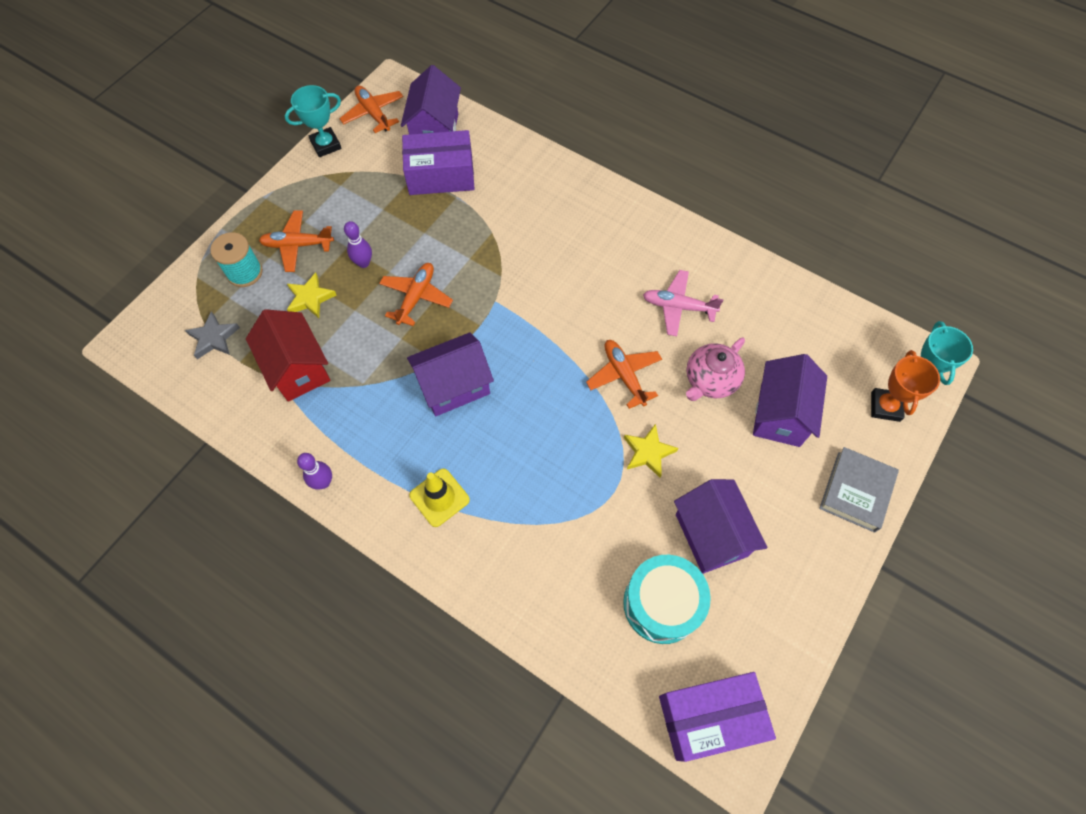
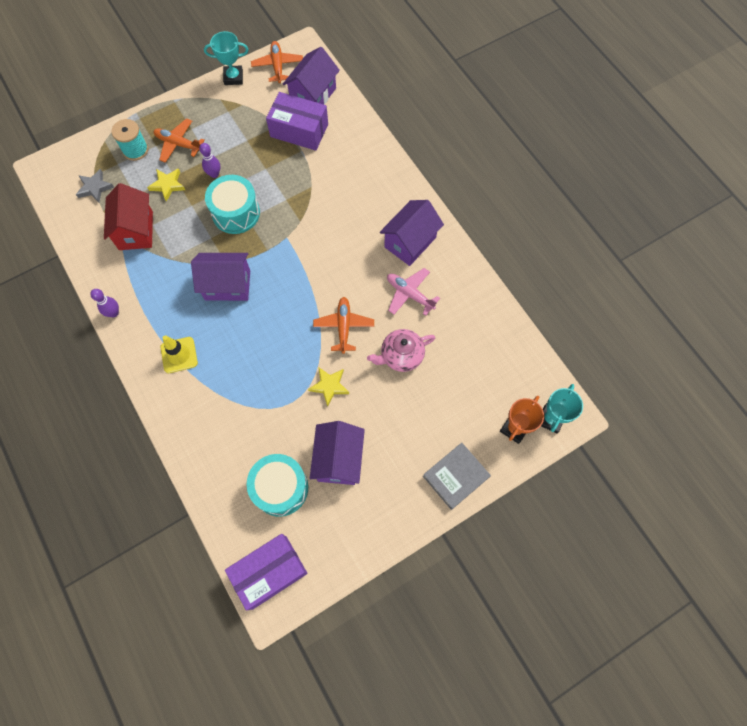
camera: 25 degrees right, 5 degrees up
(416, 297) = (236, 213): orange plane -> turquoise drum
(709, 717) = (269, 572): purple box -> purple box turned 45 degrees counterclockwise
(780, 414) = (435, 401): purple house -> purple house (410, 242)

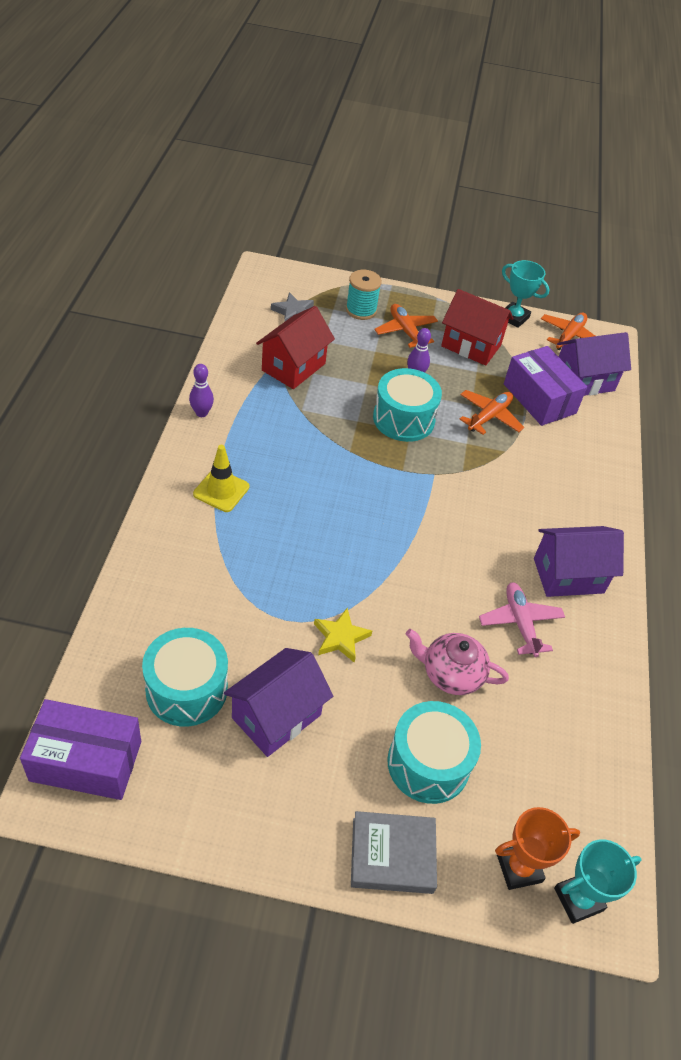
camera: 35 degrees right, 20 degrees down
(167, 185) = (361, 354): yellow star -> none
(227, 122) = (471, 345): none -> red house
(227, 285) = (331, 470): purple house -> none
(344, 326) = (414, 595): orange plane -> orange plane (489, 417)
(432, 415) = (428, 763): none -> turquoise drum

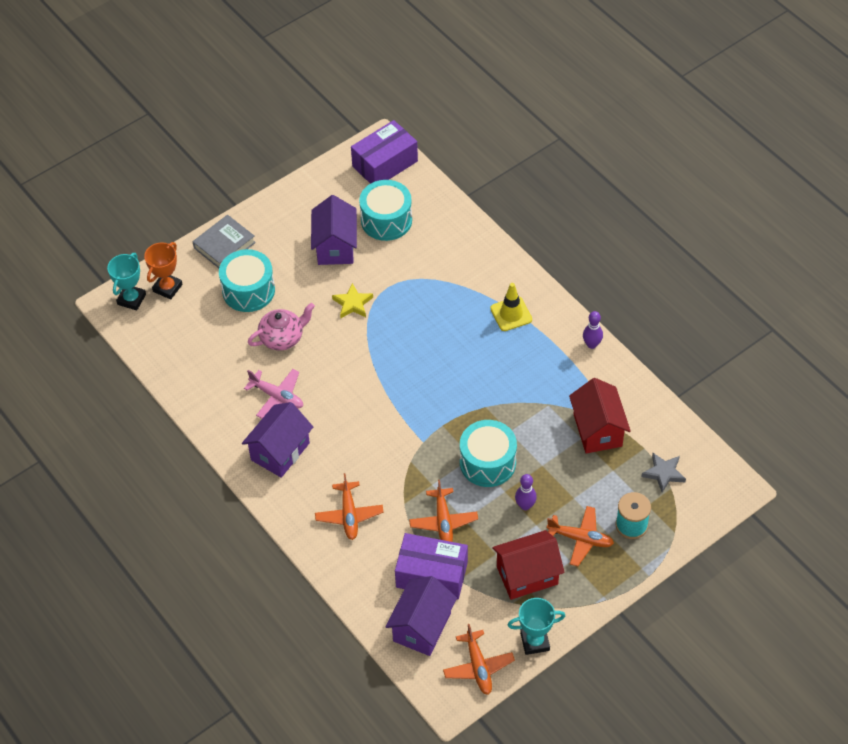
camera: 140 degrees right, 5 degrees up
(559, 481) = (349, 515): none -> orange plane

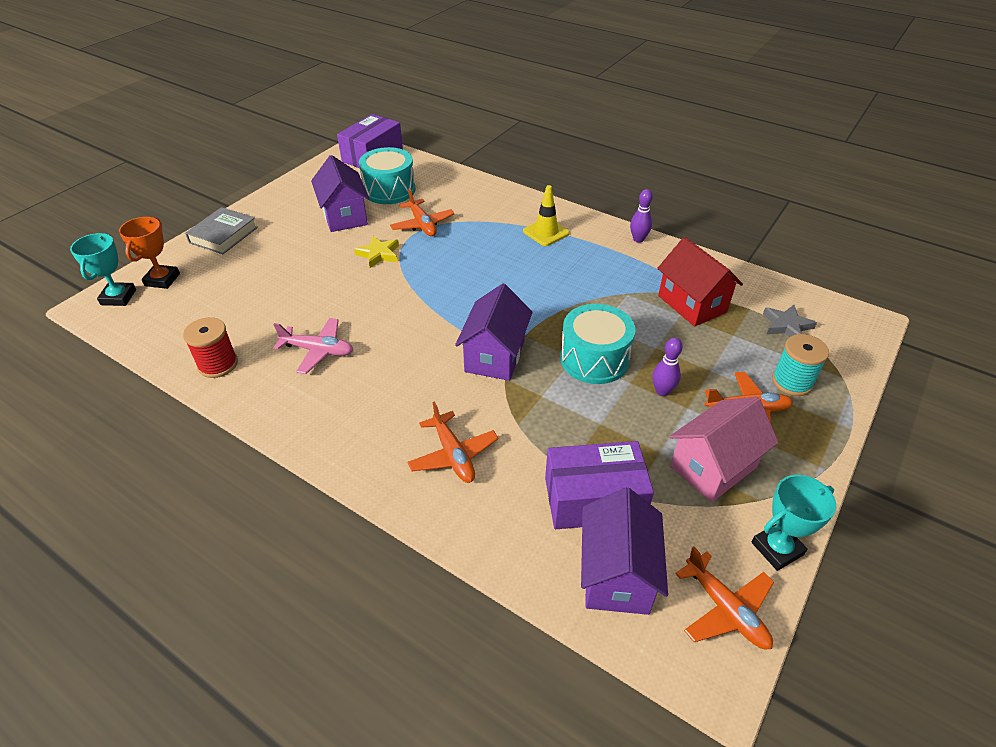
camera: 20 degrees left, 10 degrees down
(200, 390) = (218, 364): none -> red spool
(248, 290) = (259, 265): turquoise drum -> none
(280, 451) = (338, 405): purple house -> purple house (494, 356)
(282, 337) = (309, 296): pink teapot -> none
(443, 521) = (576, 432): orange plane -> orange plane (422, 224)
(527, 575) = (713, 467): red house -> pink house

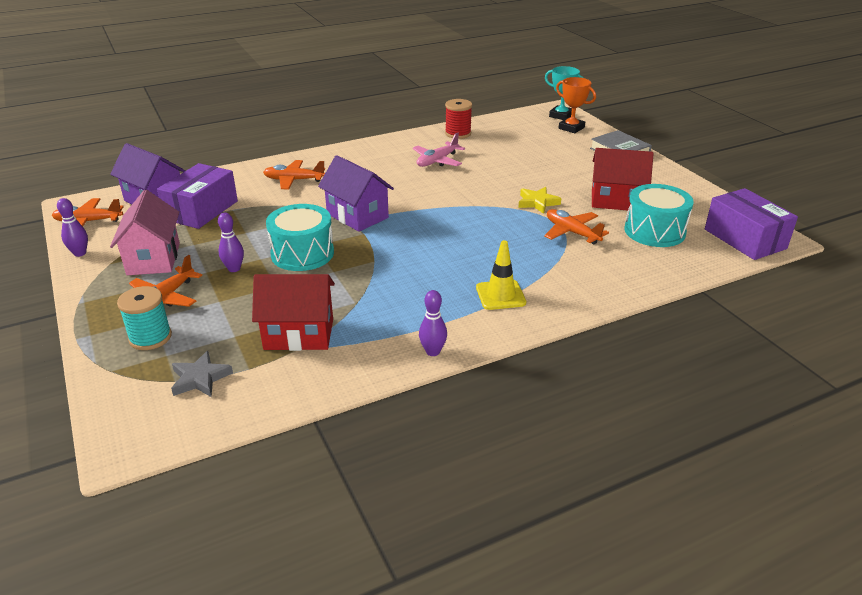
camera: 120 degrees right, 10 degrees down
(344, 216) = (616, 200): purple house -> red house
(422, 224) = (572, 232): orange plane -> orange plane turned 45 degrees clockwise
(777, 548) = (80, 253): turquoise trophy -> purple bowling pin

